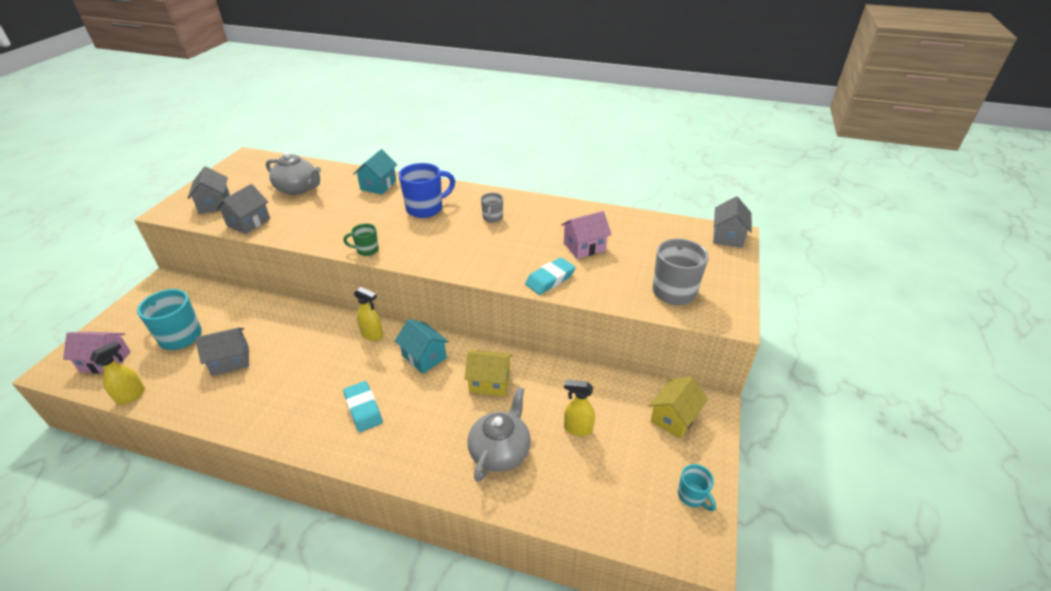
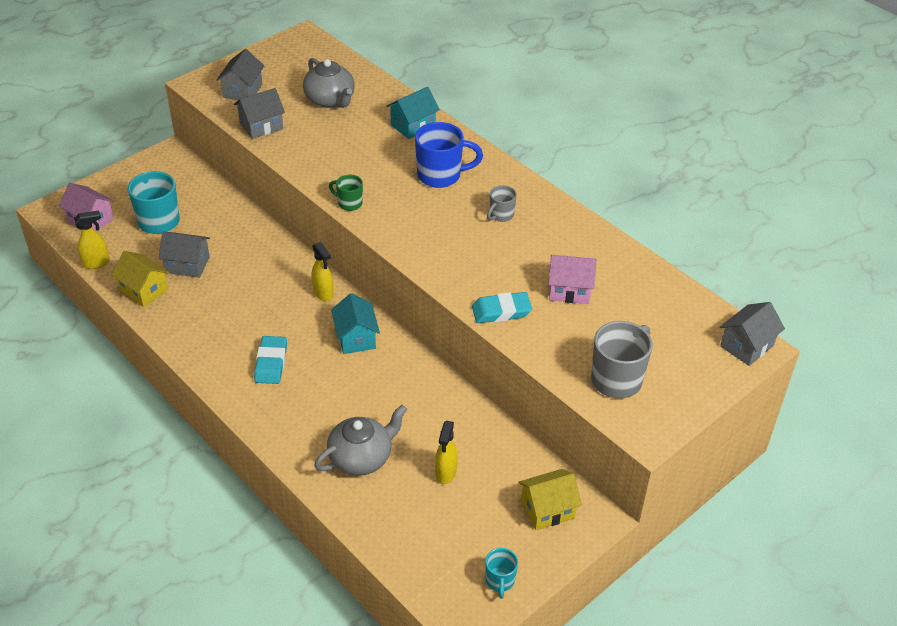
camera: 30 degrees right, 5 degrees up
(489, 382) = (398, 391): yellow house -> yellow house (144, 290)
(577, 429) = (445, 473): yellow spray bottle -> yellow spray bottle turned 120 degrees counterclockwise

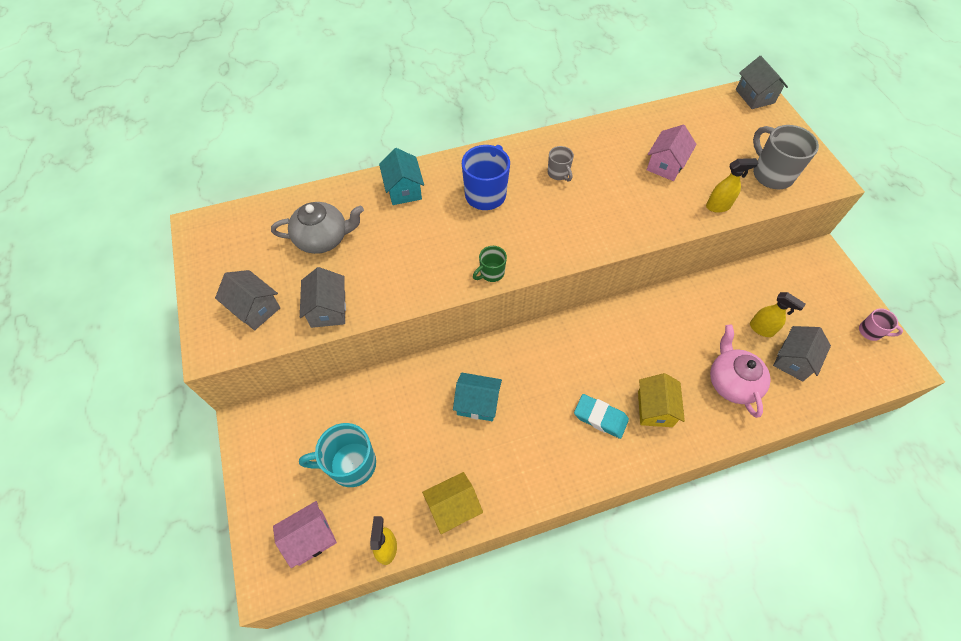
camera: 65 degrees left, 15 degrees up
(187, 264) = (434, 454): grey house -> grey house (793, 360)
(323, 294) = (528, 348): yellow spray bottle -> yellow spray bottle (718, 206)
(356, 338) = (593, 341): turquoise house -> turquoise house (477, 403)
(361, 457) = (732, 382): grey teapot -> pink teapot
(500, 581) = (870, 332): turquoise mug -> pink mug
(501, 311) = (676, 214): turquoise eraser -> none
(547, 509) = (809, 279): yellow house -> yellow house (655, 408)

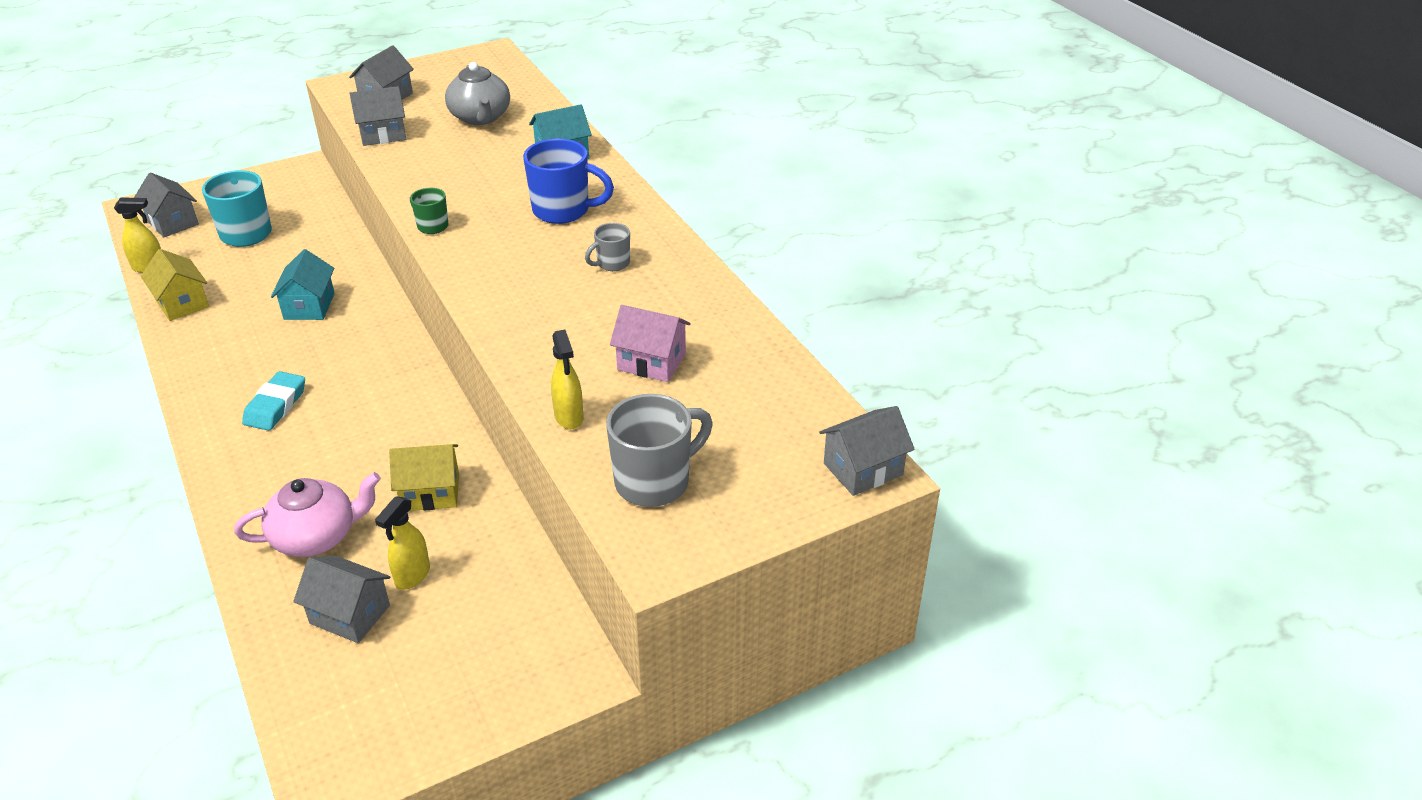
camera: 80 degrees right, 20 degrees down
(311, 538) = (172, 222): pink house -> grey house
(655, 408) = (282, 455): yellow house -> yellow house (430, 492)
(870, 332) = (404, 733): pink mug -> none

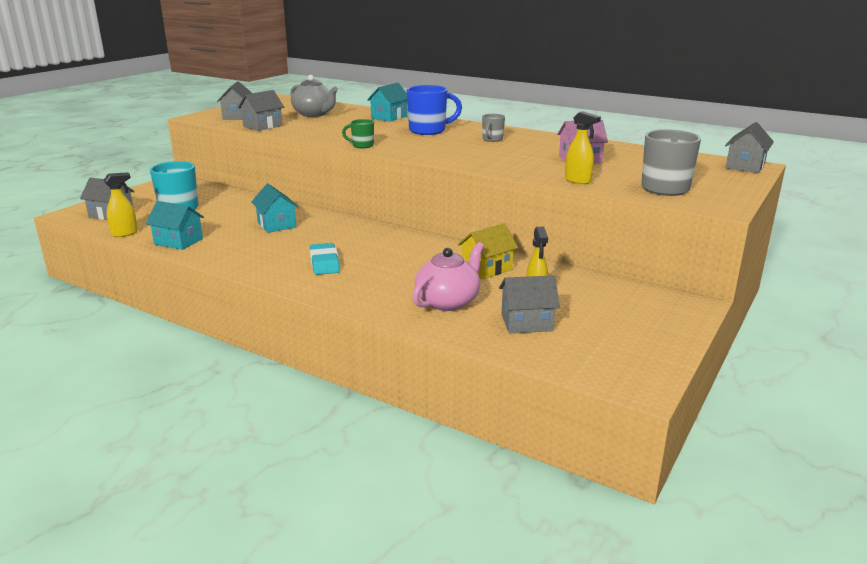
camera: 30 degrees left, 15 degrees down
(182, 303) = (178, 241): yellow house -> turquoise house

